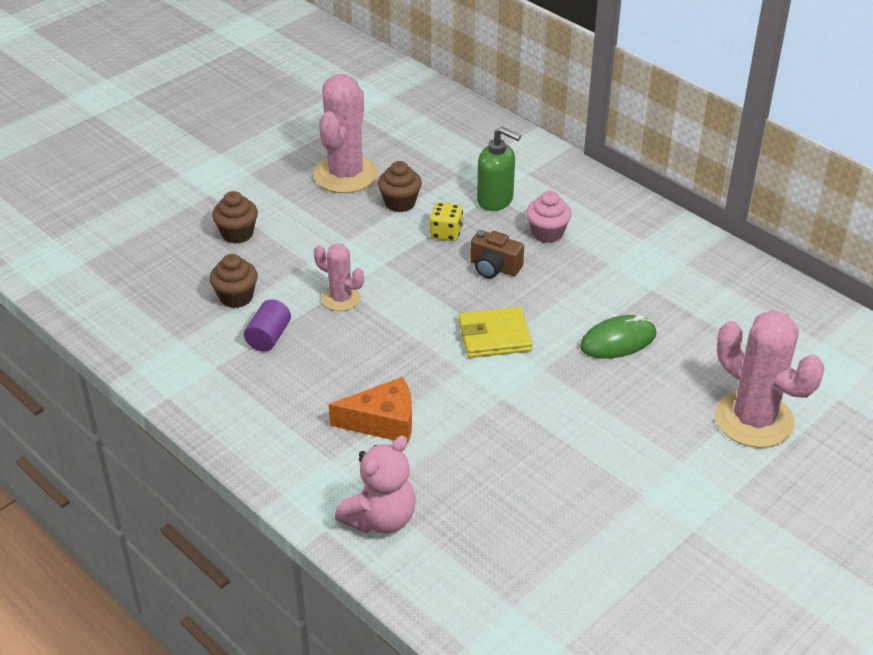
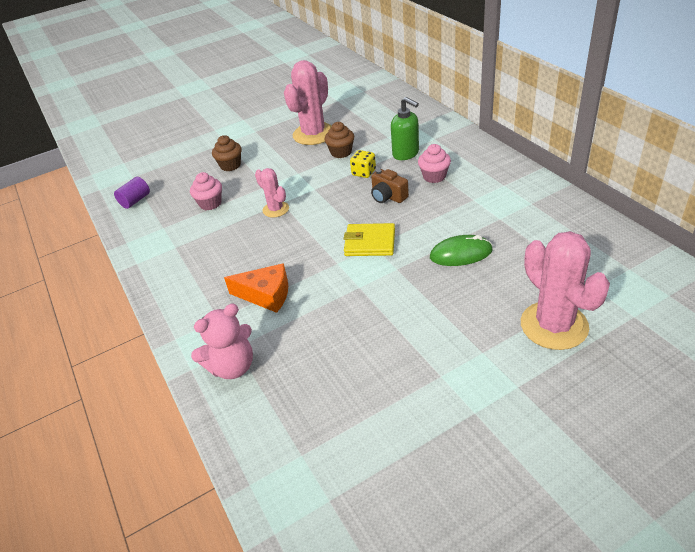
camera: 20 degrees right, 0 degrees up
(236, 297) = (210, 203): brown cupcake -> pink cupcake
(268, 337) = (218, 230): purple cylinder -> purple cylinder (135, 200)

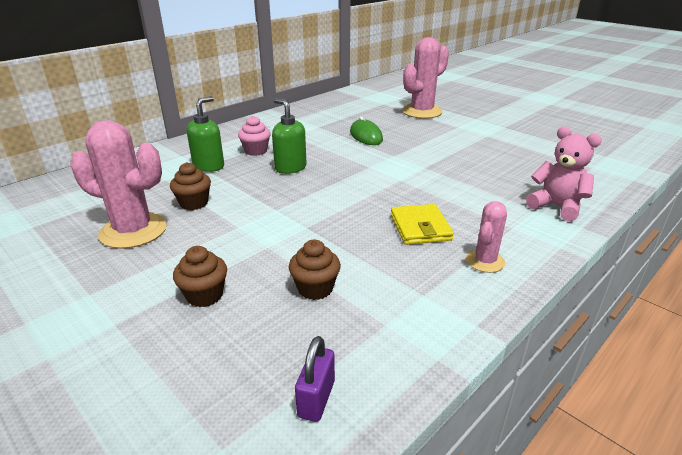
camera: 110 degrees left, 10 degrees down
(135, 200) = (316, 399): purple cylinder -> purple padlock
(210, 203) = (315, 288): pink cupcake -> brown cupcake
(266, 295) = (463, 207): orange cheese -> none
(276, 209) = (321, 228): pink cactus -> pink cactus (485, 261)
(364, 172) = (244, 184): yellow dice -> none
(370, 242) = (364, 169): yellow wallet -> yellow wallet (420, 227)
(388, 196) = (290, 168): brown camera -> green soap dispenser

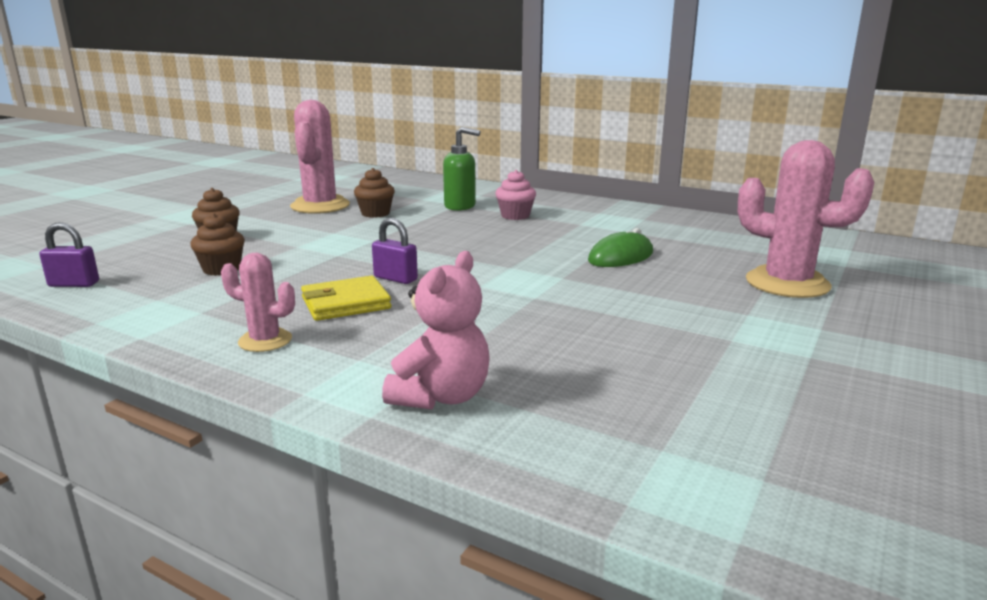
camera: 75 degrees right, 10 degrees down
(290, 168) = (479, 233): green soap dispenser -> none
(376, 206) = (395, 278): none -> purple padlock

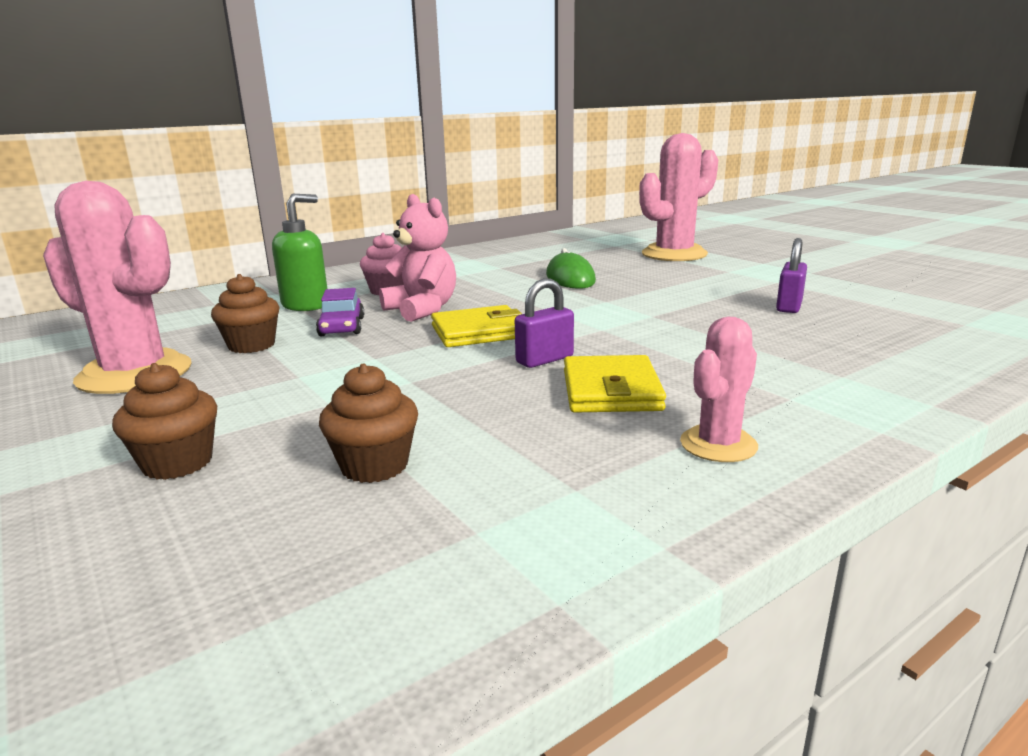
camera: 65 degrees left, 0 degrees up
(74, 284) = (263, 652): purple padlock -> purple padlock (789, 306)
(424, 222) = (342, 327): none -> purple car
(441, 253) = (478, 332): none -> yellow wallet
(441, 397) = (885, 373): pink teddy bear -> pink teddy bear (422, 310)

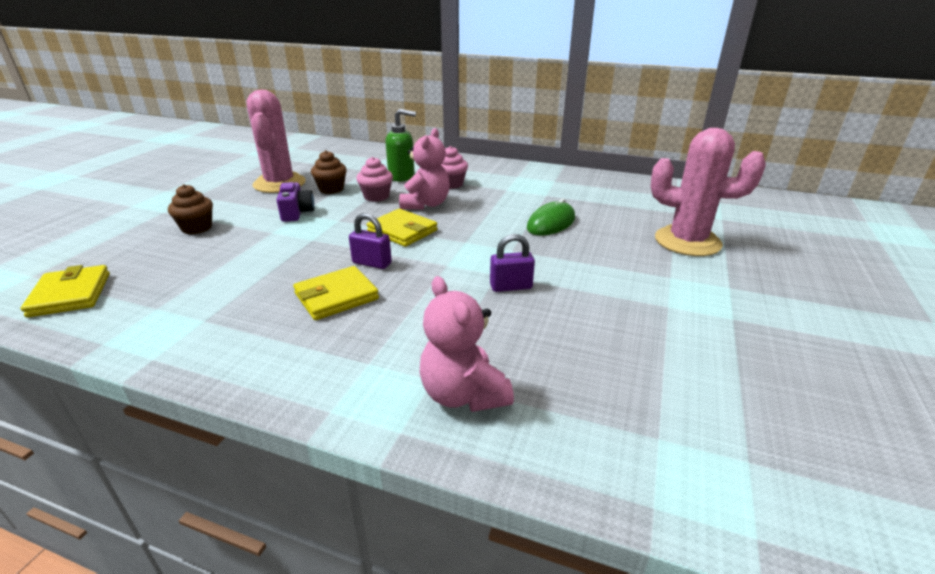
camera: 55 degrees right, 10 degrees up
(258, 647) = (70, 294): none -> yellow wallet
(291, 377) = (297, 213): none -> purple camera
(342, 327) = (376, 196): purple car -> pink cupcake
(374, 466) = (209, 265): brown cupcake -> none
(718, 444) = (275, 350): pink cactus -> none
(789, 306) = (591, 326): purple padlock -> purple padlock (511, 286)
(877, 368) = (463, 394): none -> pink teddy bear

